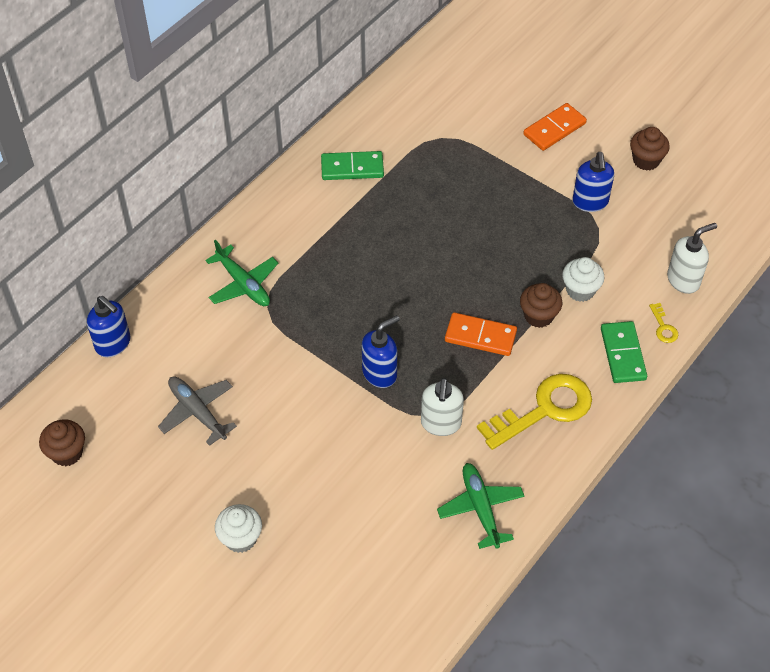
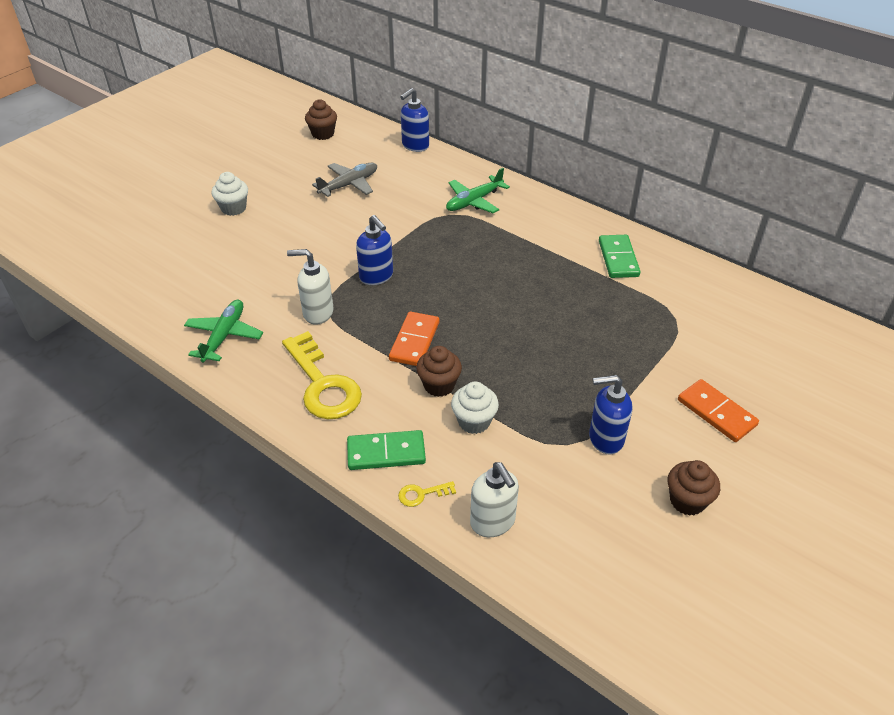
camera: 90 degrees right, 10 degrees down
(480, 508) = (224, 336): green plane -> green plane turned 60 degrees counterclockwise

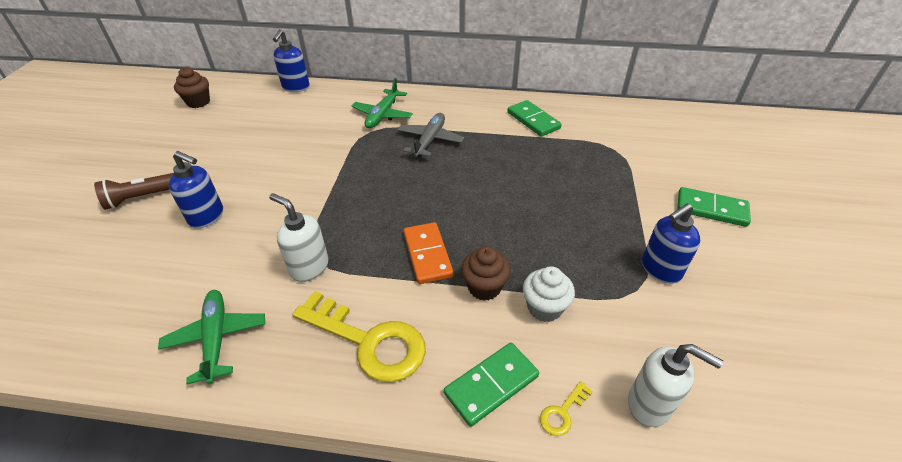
camera: 30 degrees left, 0 degrees up
(233, 208) = (142, 197): white cupcake -> brown flashlight
(317, 313) = (309, 267): white soap dispenser -> white soap dispenser turned 60 degrees clockwise
(349, 185) = (256, 137): grey plane -> grey plane (430, 140)
(376, 276) = (344, 208): blue soap dispenser -> blue soap dispenser (207, 217)
(687, 501) = (767, 293): brown cupcake -> none
(716, 412) = (711, 209): orange domino -> green domino

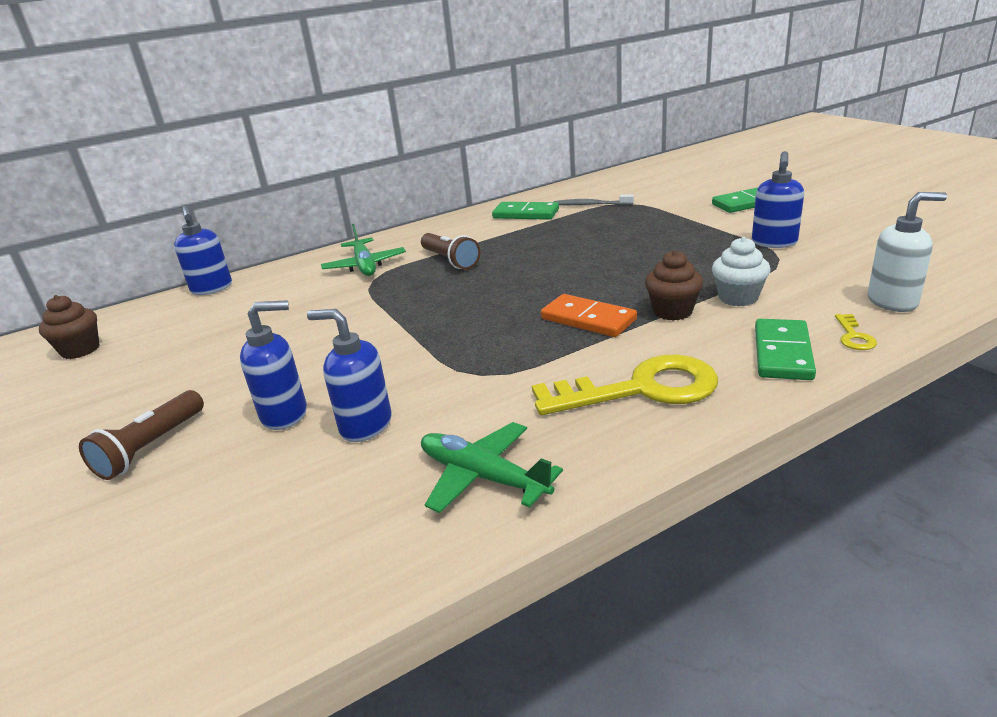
camera: 35 degrees left, 15 degrees down
(223, 253) = (365, 425): none -> blue soap dispenser
(309, 267) = (488, 383): white soap dispenser -> none
(430, 140) = (450, 260): grey plane -> brown flashlight
(589, 137) = (591, 205): none -> grey toothbrush

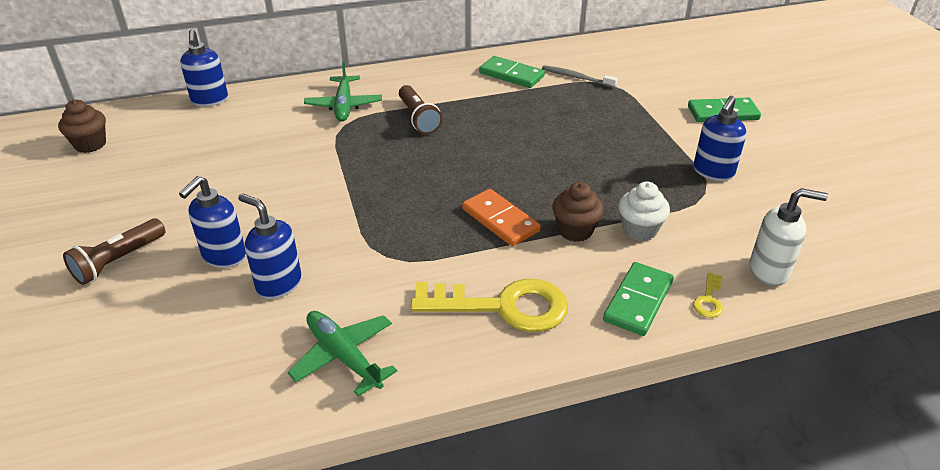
camera: 10 degrees right, 10 degrees up
(285, 415) = (224, 256): blue soap dispenser -> blue soap dispenser turned 120 degrees clockwise

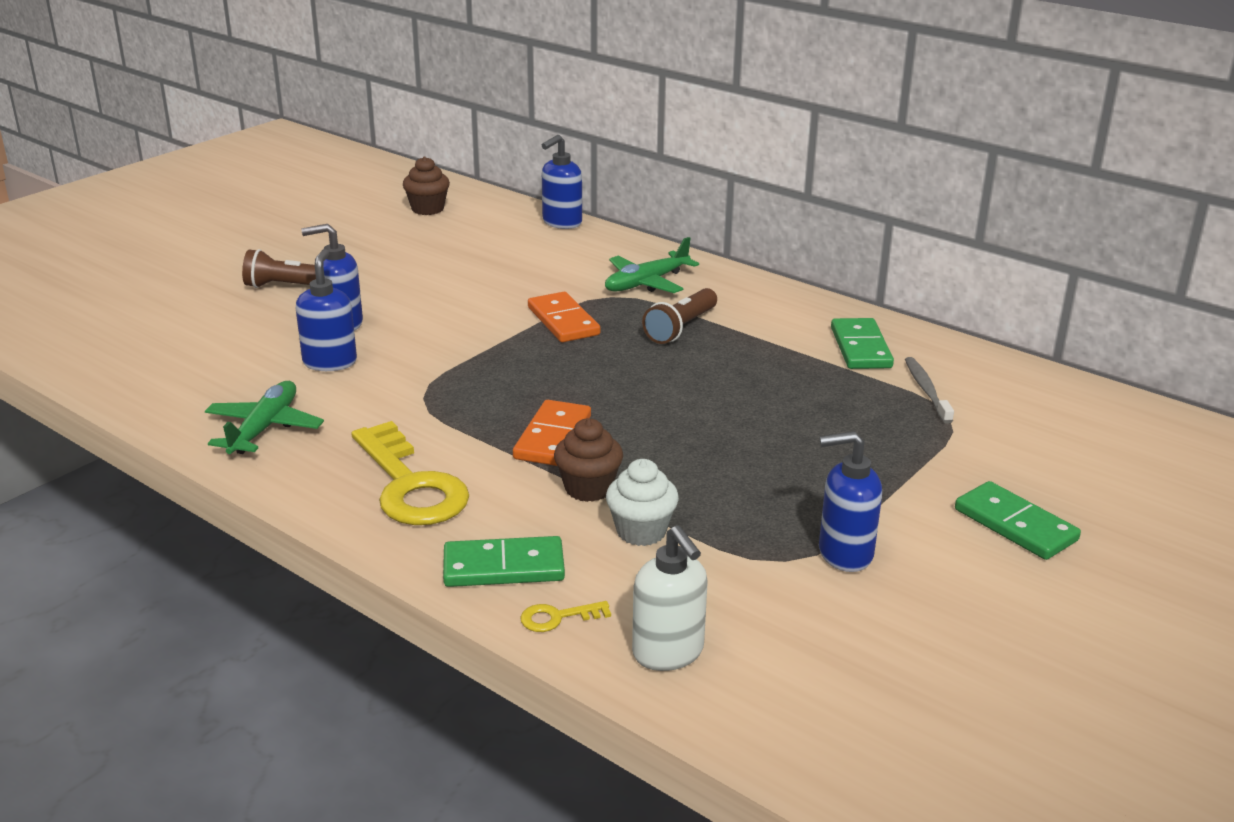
camera: 55 degrees right, 10 degrees down
(353, 156) = (563, 321): none -> orange domino

